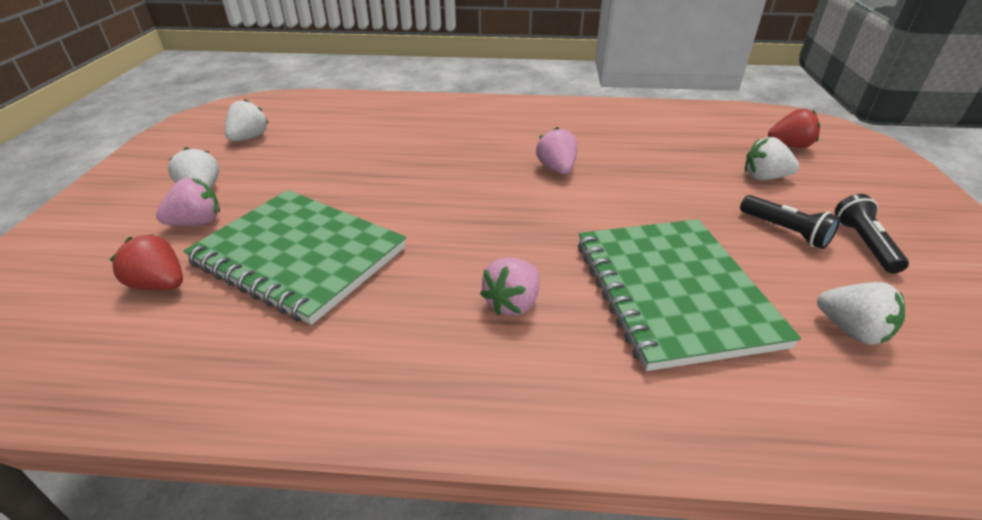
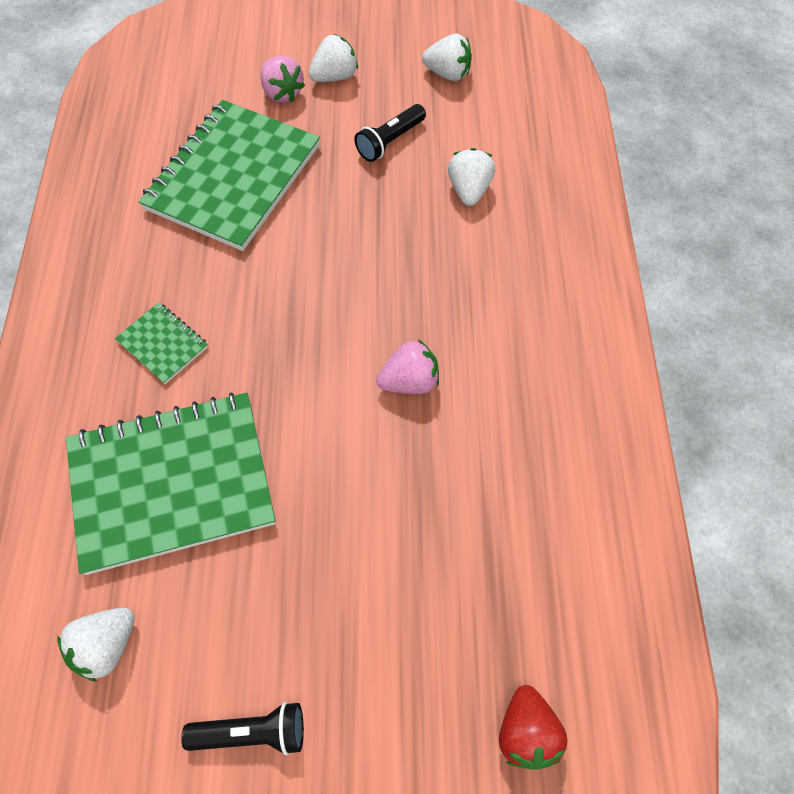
camera: 85 degrees right, 25 degrees up
(160, 284) = (198, 104): red strawberry -> none
(512, 303) = (163, 344): pink strawberry -> green notebook
(764, 177) = (414, 652): white strawberry -> white strawberry (469, 190)
(785, 231) = (278, 636): black flashlight -> black flashlight (390, 141)

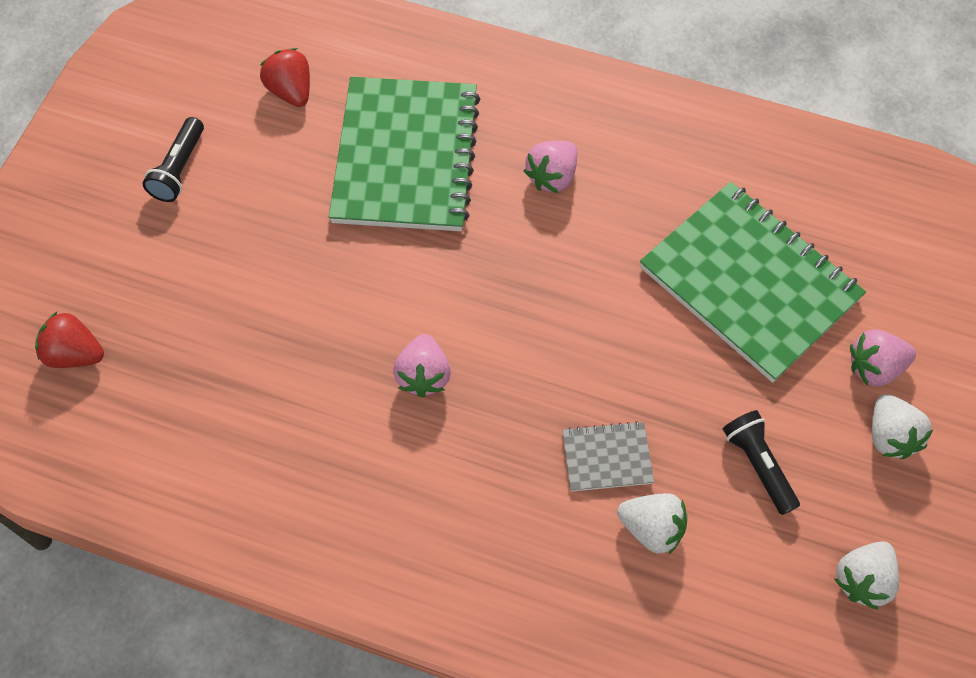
camera: 110 degrees right, 0 degrees up
(106, 645) = (291, 91): white strawberry -> red strawberry
(163, 344) = (552, 177): green notebook -> pink strawberry
(426, 230) = (607, 458): none -> grey notebook

